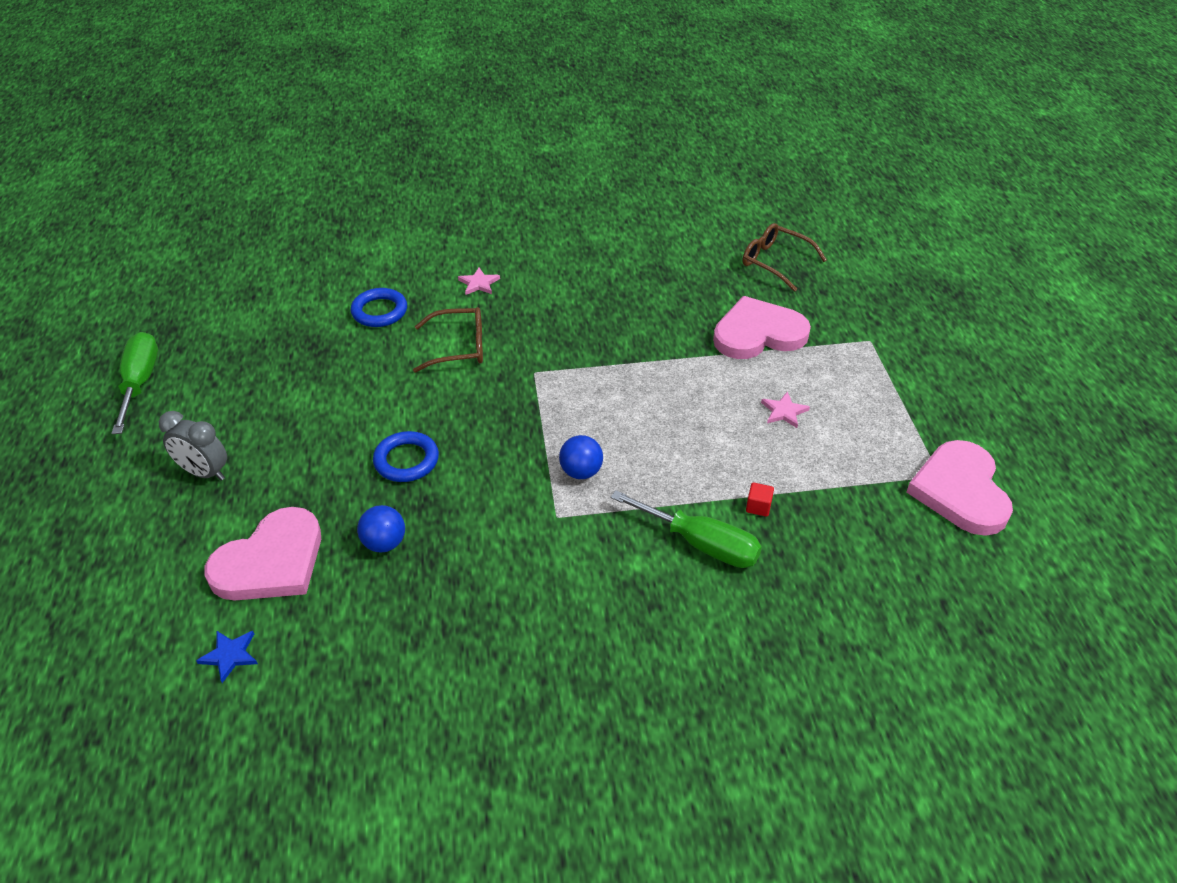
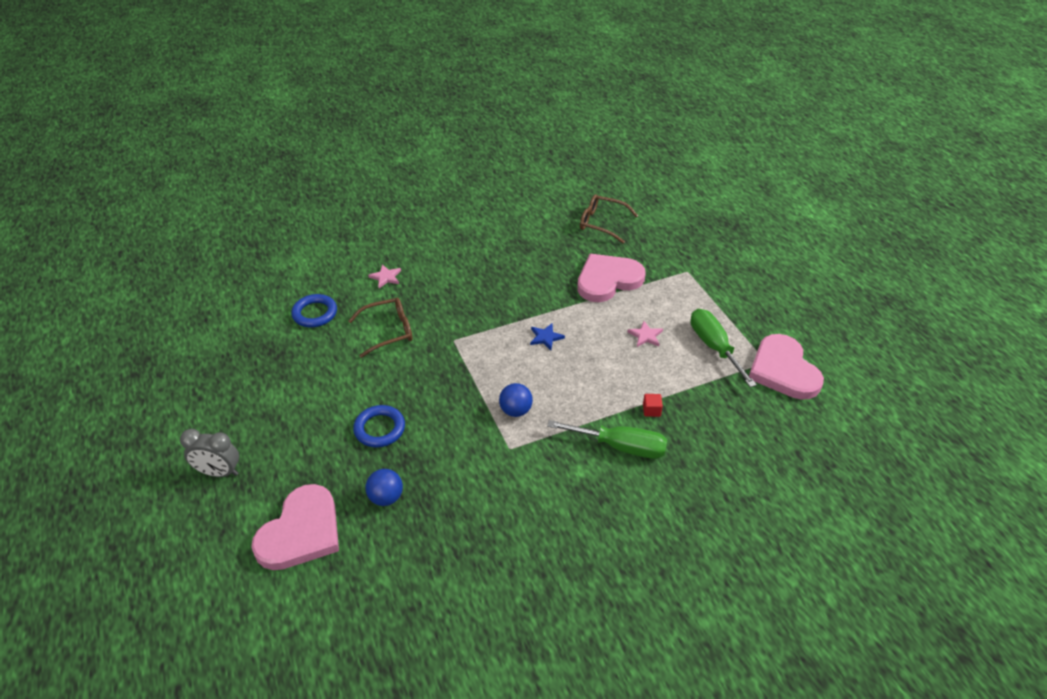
camera: 15 degrees left, 0 degrees up
(140, 383) = (135, 409): green screwdriver -> green screwdriver (714, 347)
(230, 655) = (296, 613): blue star -> blue star (545, 337)

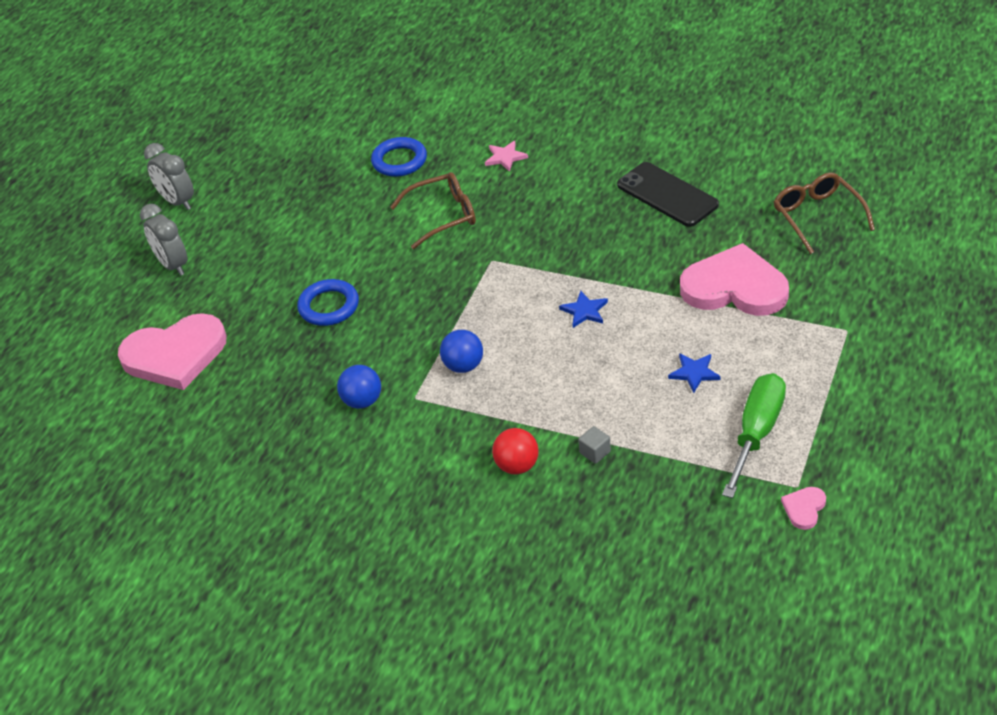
camera: 50 degrees right, 0 degrees up
(167, 427) = (177, 202): none -> grey clock
(386, 497) = (265, 370): blue ball -> blue ball (362, 401)
(388, 331) = (442, 216): brown glasses -> brown glasses turned 45 degrees counterclockwise
(510, 251) = (667, 195): none -> black phone
(620, 447) = (517, 466): green screwdriver -> red ball
(645, 336) = (694, 373): pink star -> blue star
(651, 410) = (595, 452): red cube -> grey cube
(783, 370) = (804, 508): pink heart -> pink heart, size x0.41

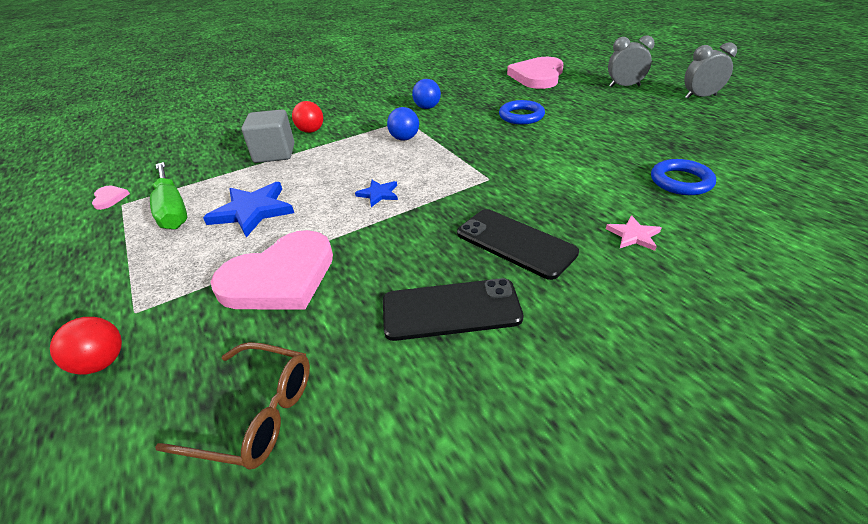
camera: 125 degrees right, 5 degrees down
(442, 216) = (572, 176): brown glasses -> none
(571, 202) = (515, 243): none -> black phone
(595, 452) = (274, 153): grey cube -> grey cube, size x2.30
(694, 373) = (252, 211): blue star -> blue star, size x1.86
(883, 303) = (102, 362): none -> red ball

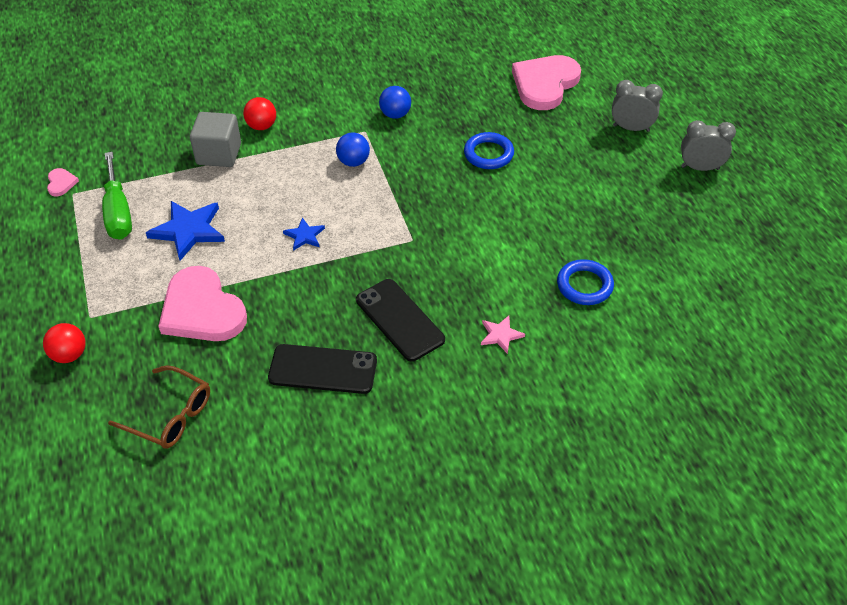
camera: 10 degrees right, 10 degrees up
(280, 277) = (202, 310): pink heart -> pink heart turned 75 degrees clockwise

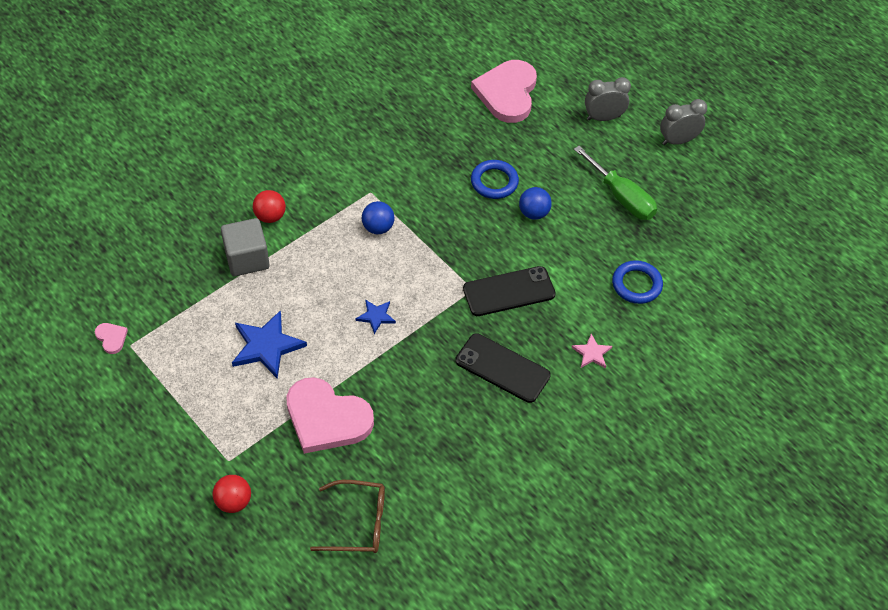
camera: 25 degrees left, 5 degrees up
(118, 212) = (188, 350): green screwdriver -> green screwdriver (621, 197)
(323, 369) = (463, 436): black phone -> black phone (509, 292)
(395, 114) = (389, 166): blue ball -> blue ball (533, 213)

